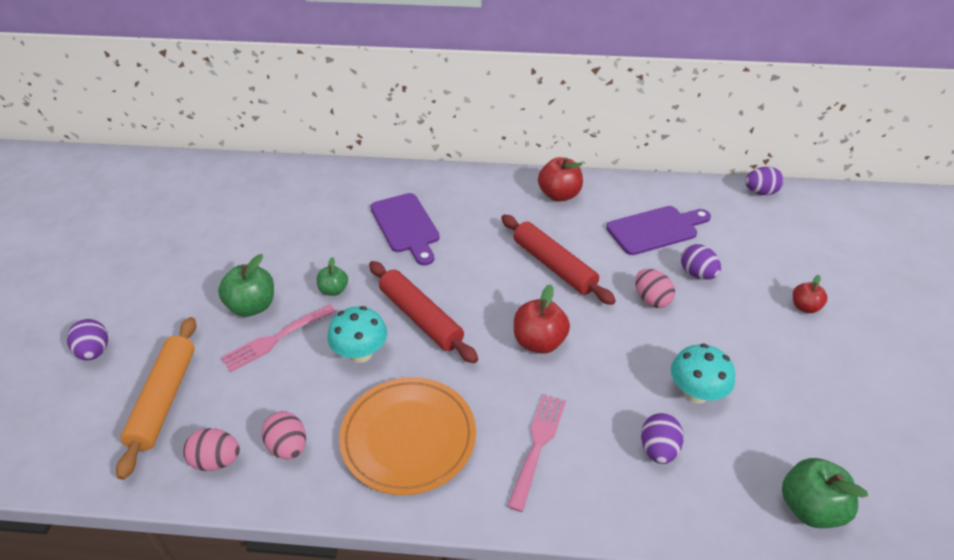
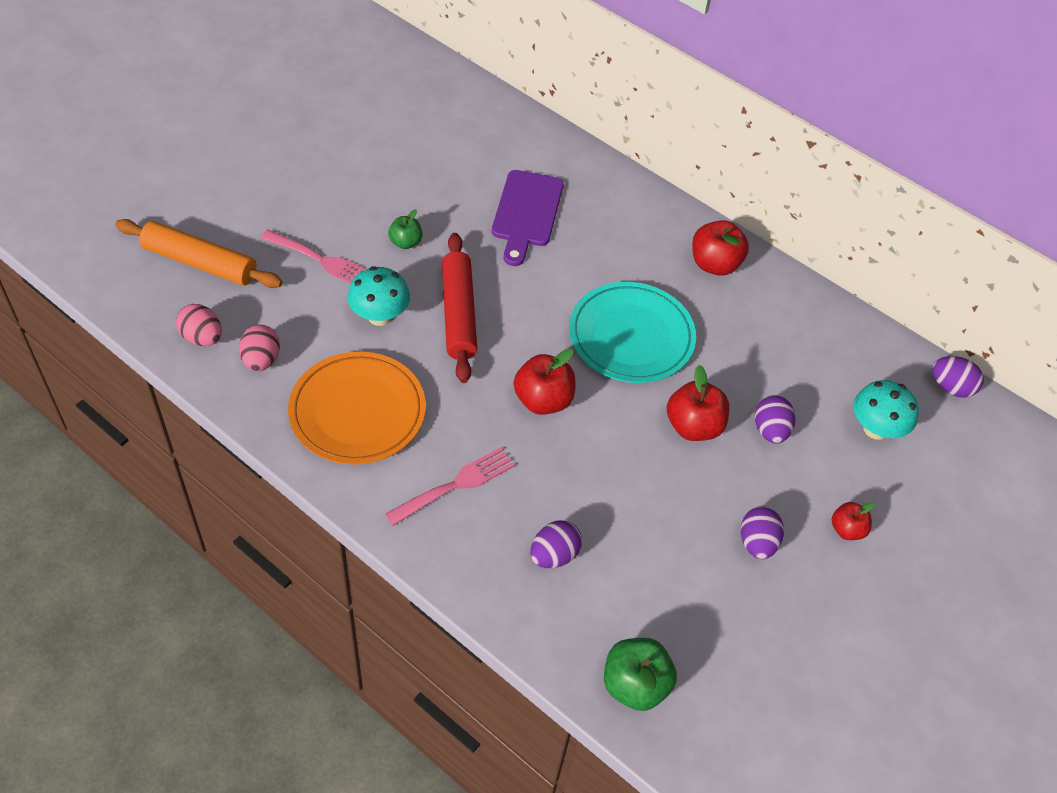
camera: 30 degrees right, 10 degrees up
(95, 351) = (177, 188): purple egg -> purple egg (757, 543)
(164, 399) = (200, 263): orange rolling pin -> orange rolling pin turned 75 degrees clockwise
(252, 306) = (326, 218): green apple -> none
(276, 339) = (322, 260): pink fork -> pink fork turned 150 degrees counterclockwise
(554, 266) = (631, 336): red rolling pin -> turquoise plate
(651, 299) = (693, 426): pink egg -> red apple
(655, 229) = (779, 360): purple cutting board -> none
(695, 393) = (640, 534): turquoise mushroom -> turquoise mushroom (875, 429)

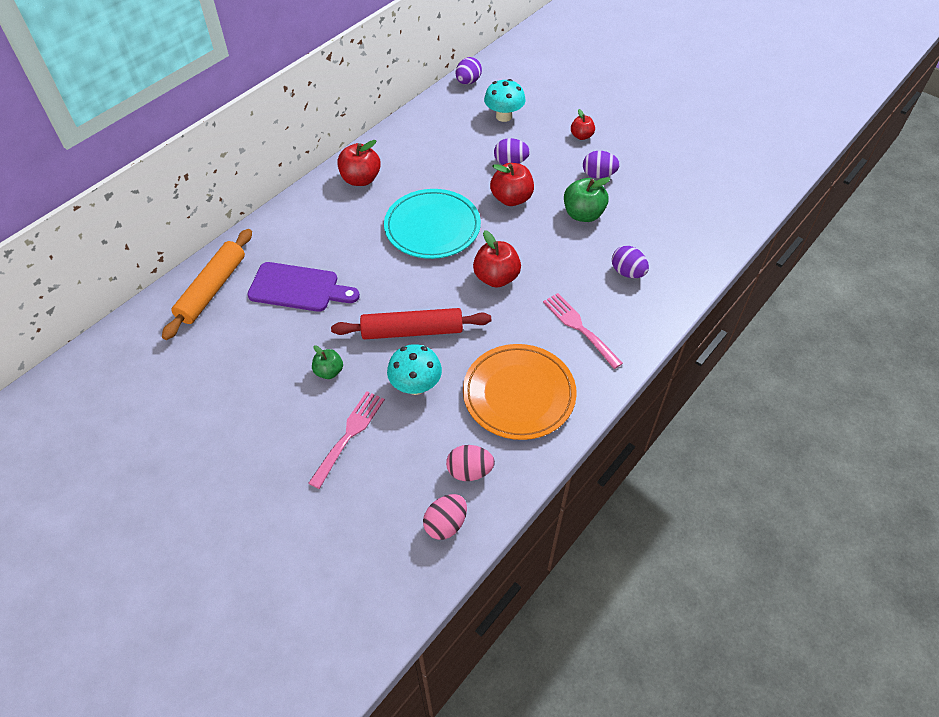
camera: 85 degrees left, 0 degrees up
(200, 263) = (349, 541): orange rolling pin -> orange rolling pin (212, 289)
(635, 685) = (711, 235): green apple -> green apple (583, 214)

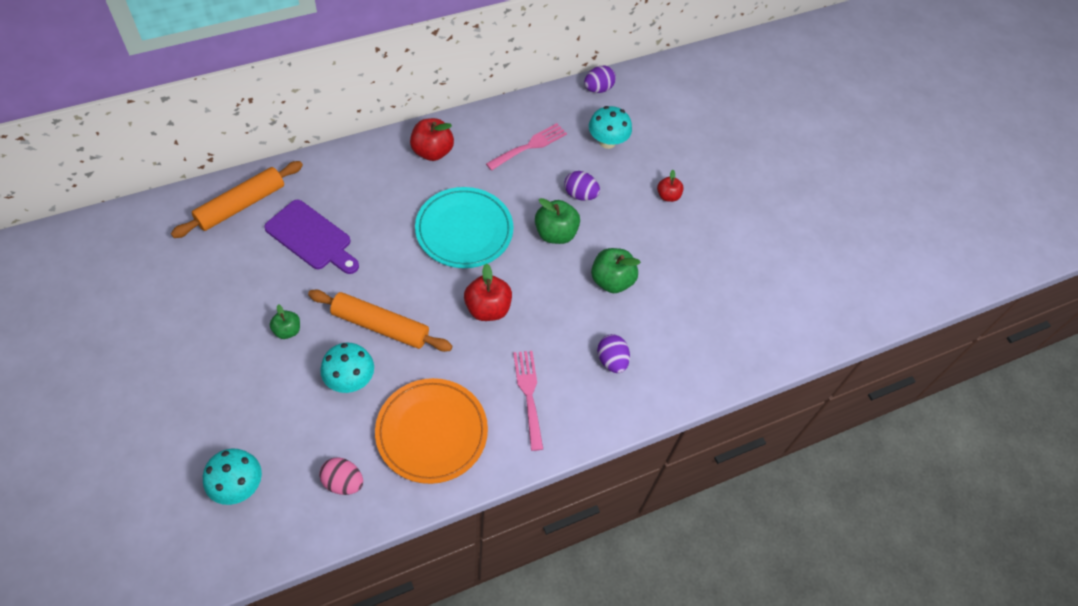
camera: 20 degrees right, 5 degrees up
(349, 435) = (267, 398): pink fork -> pink fork (529, 146)
(373, 521) = (238, 486): none -> turquoise mushroom
(412, 331) = (380, 326): red rolling pin -> orange rolling pin
(445, 524) = (293, 519): pink egg -> none
(511, 199) = (555, 233): red apple -> green apple
(598, 175) = (655, 245): purple egg -> none

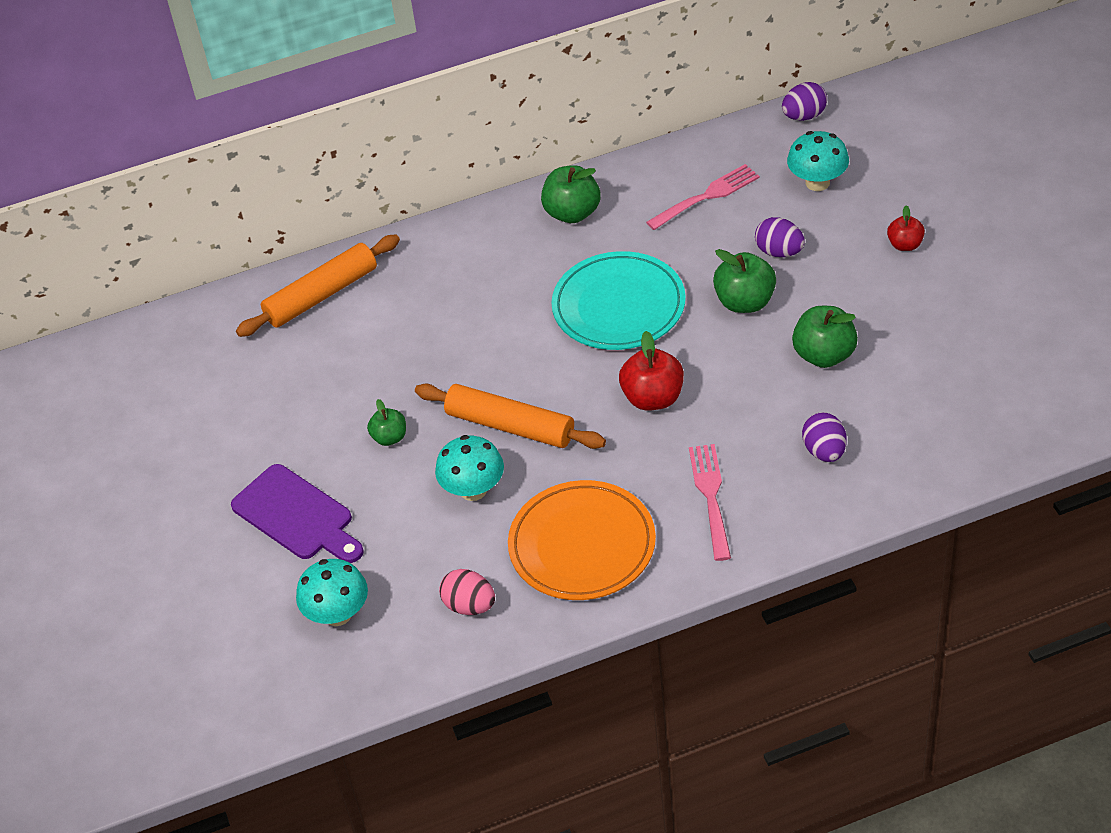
camera: 15 degrees right, 10 degrees down
(312, 237) = (415, 327): purple cutting board -> purple cutting board (297, 516)
(432, 151) = (572, 213): red apple -> green apple

